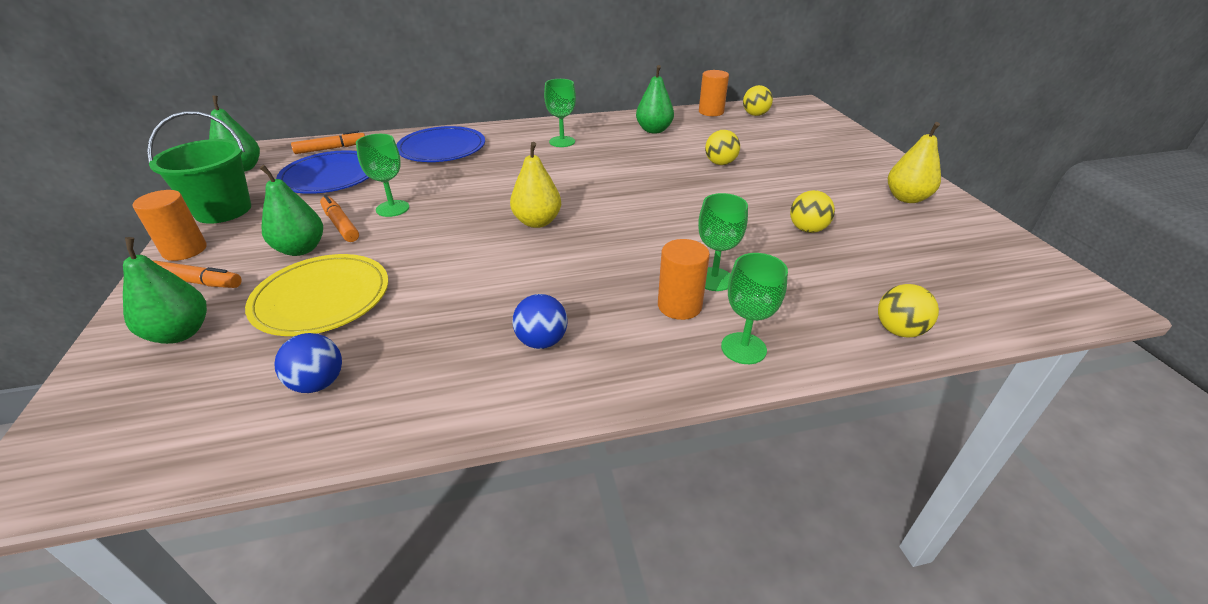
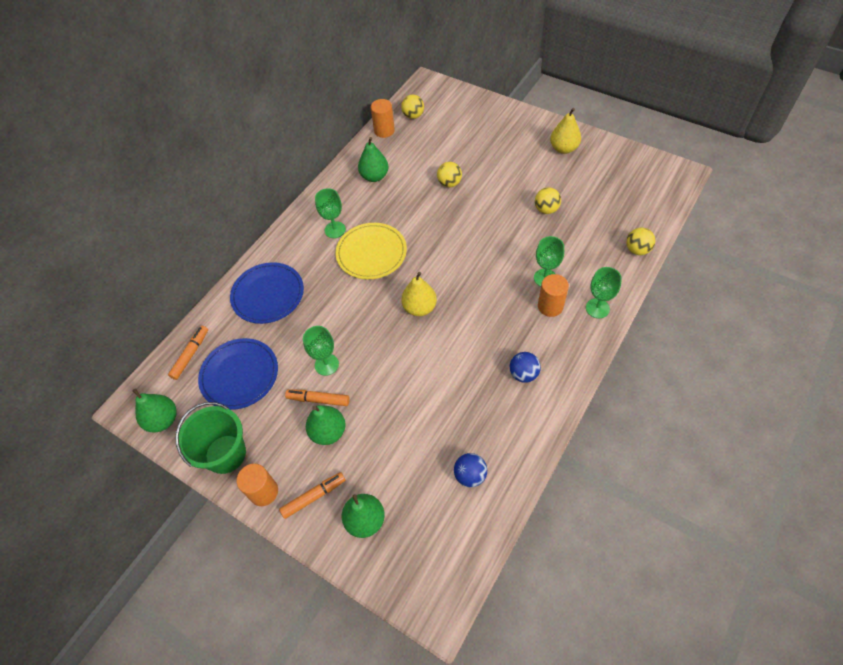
camera: 40 degrees left, 20 degrees up
(322, 298) = (395, 444): yellow plate -> yellow plate (371, 253)

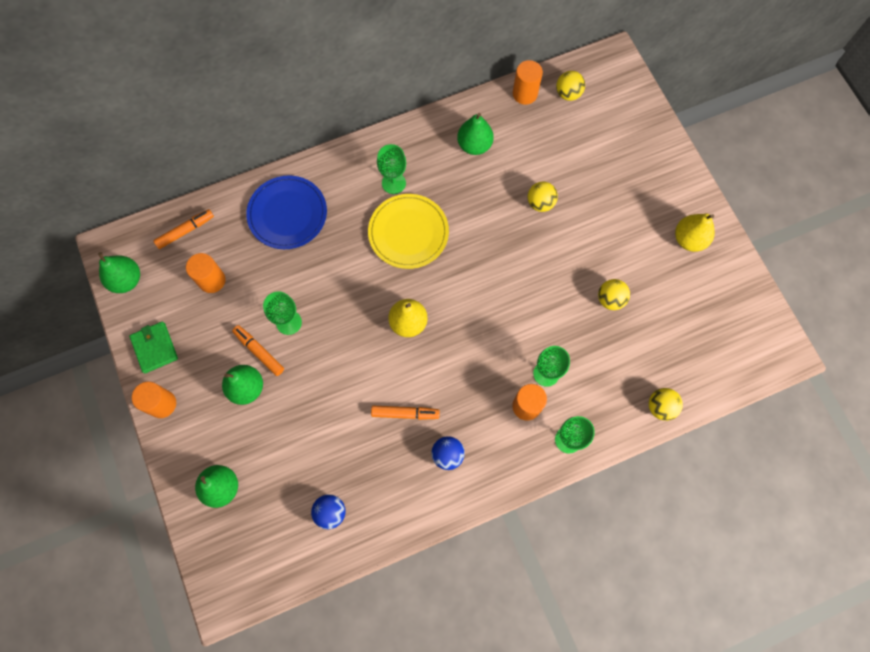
camera: 30 degrees right, 15 degrees up
(225, 454) = (155, 348): green bucket -> green wallet
(239, 375) = (212, 280): blue plate -> orange cylinder
(314, 497) = (197, 437): orange marker -> orange marker (405, 413)

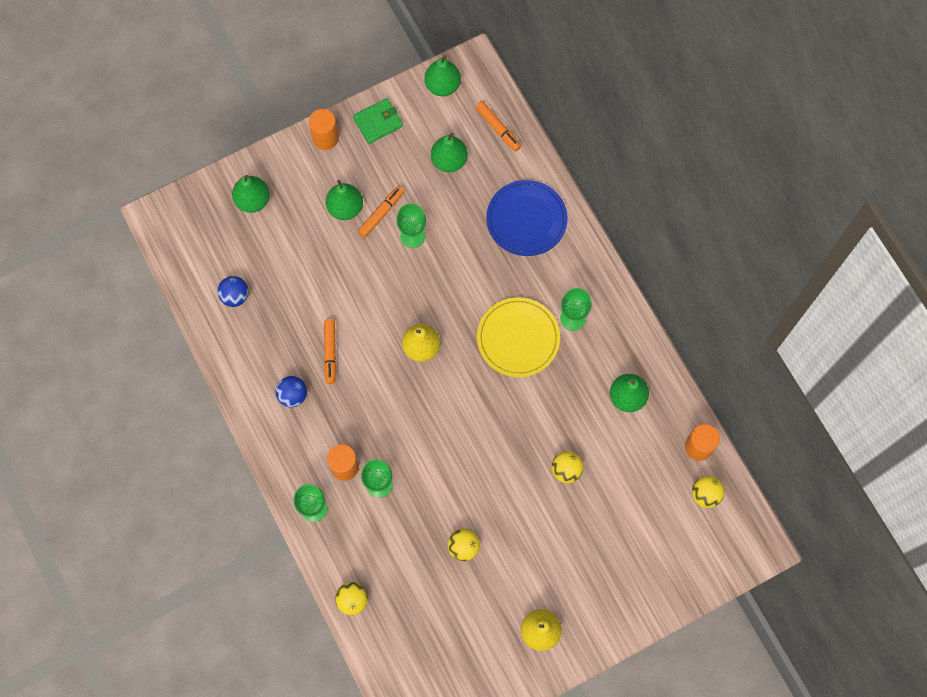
camera: 85 degrees right, 0 degrees up
(212, 280) = (449, 161): orange cylinder -> green pear

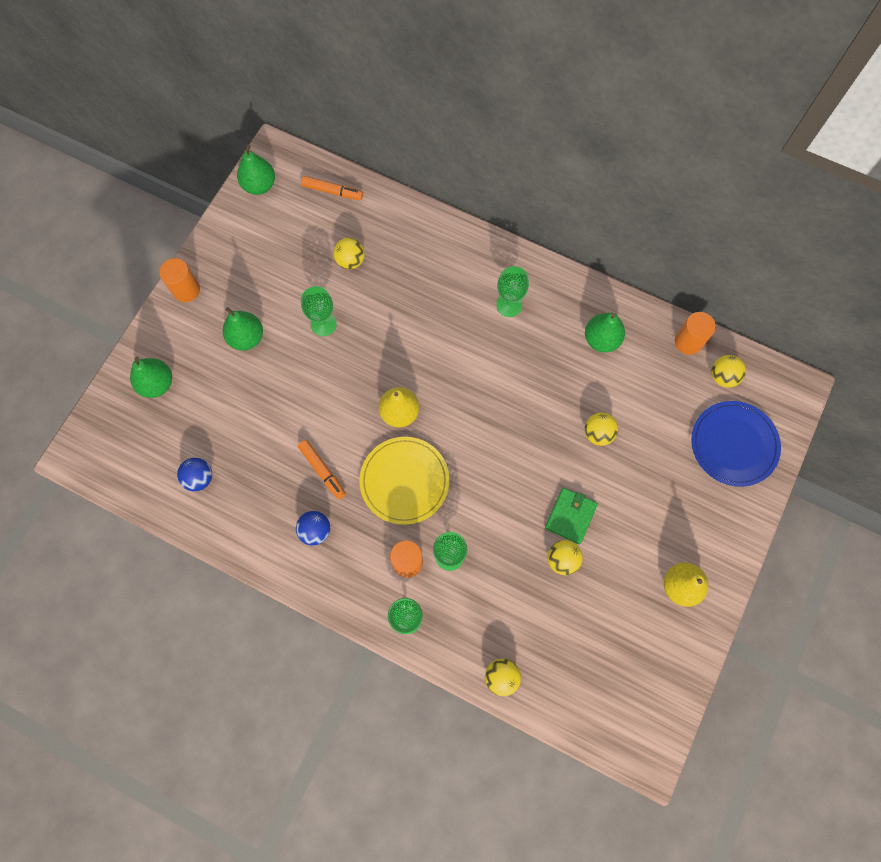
camera: 35 degrees left, 0 degrees up
(378, 122) = (224, 248): green wallet -> green wallet (570, 516)
(381, 214) = (282, 322): orange marker -> none
(449, 161) = (309, 242): green pear -> none
(471, 197) = (350, 261): none -> yellow ball
(518, 338) = (476, 351): yellow plate -> yellow plate (404, 481)
(526, 219) = (411, 249): blue plate -> blue plate (734, 444)

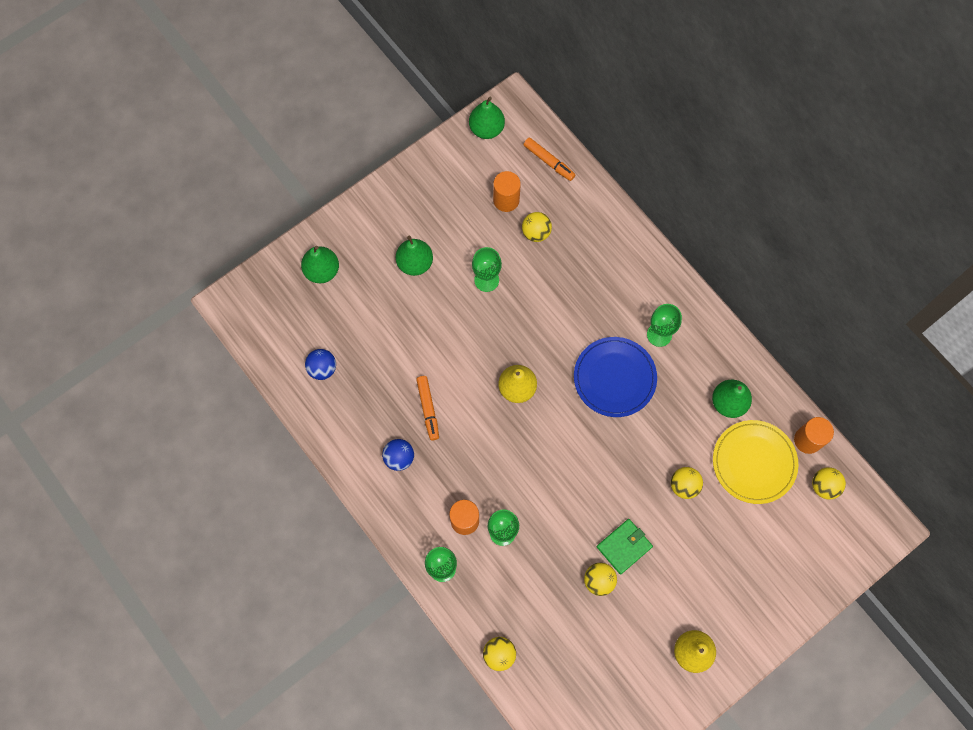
camera: 25 degrees right, 0 degrees up
(186, 290) = (382, 198): orange cylinder -> orange cylinder (506, 200)
(404, 481) = (494, 450): yellow plate -> yellow plate (754, 462)
(734, 444) = (803, 551): blue plate -> blue plate (614, 378)

